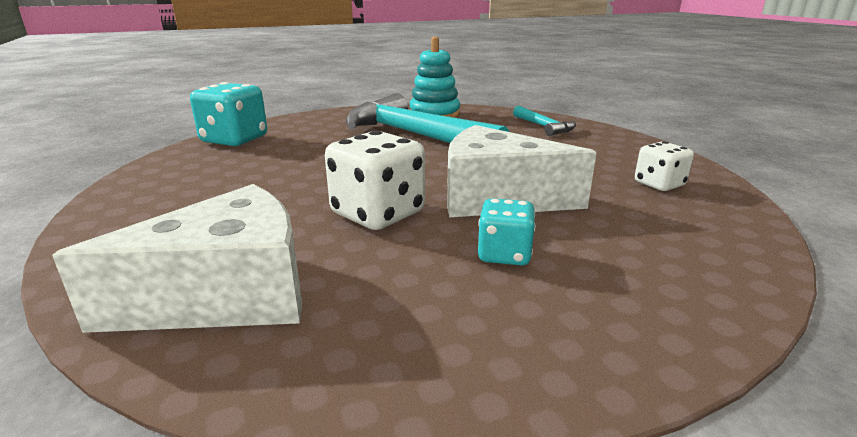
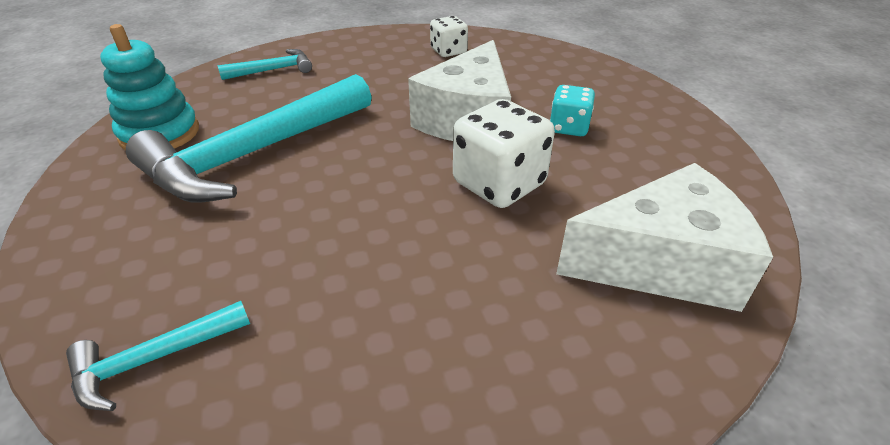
camera: 85 degrees left, 15 degrees up
(227, 295) = (661, 263): white cheese -> white cheese turned 105 degrees clockwise
(234, 140) = (154, 359): turquoise dice -> turquoise hammer

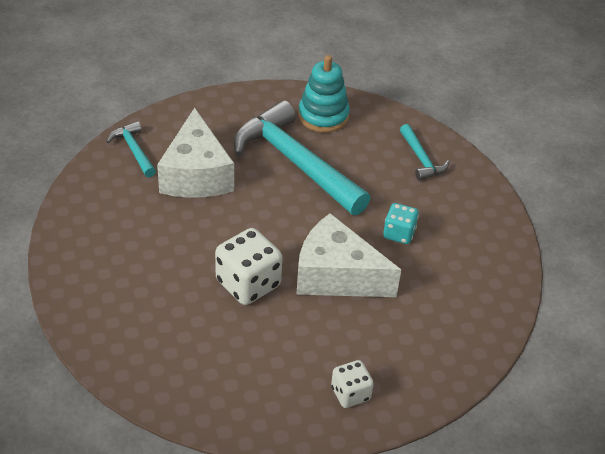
camera: 90 degrees right, 5 degrees up
(448, 51) = (467, 273): white dice -> white dice (350, 393)
(568, 127) = (320, 338): turquoise dice -> turquoise dice (399, 233)
(661, 263) = (158, 351): white cheese -> white cheese (196, 174)

